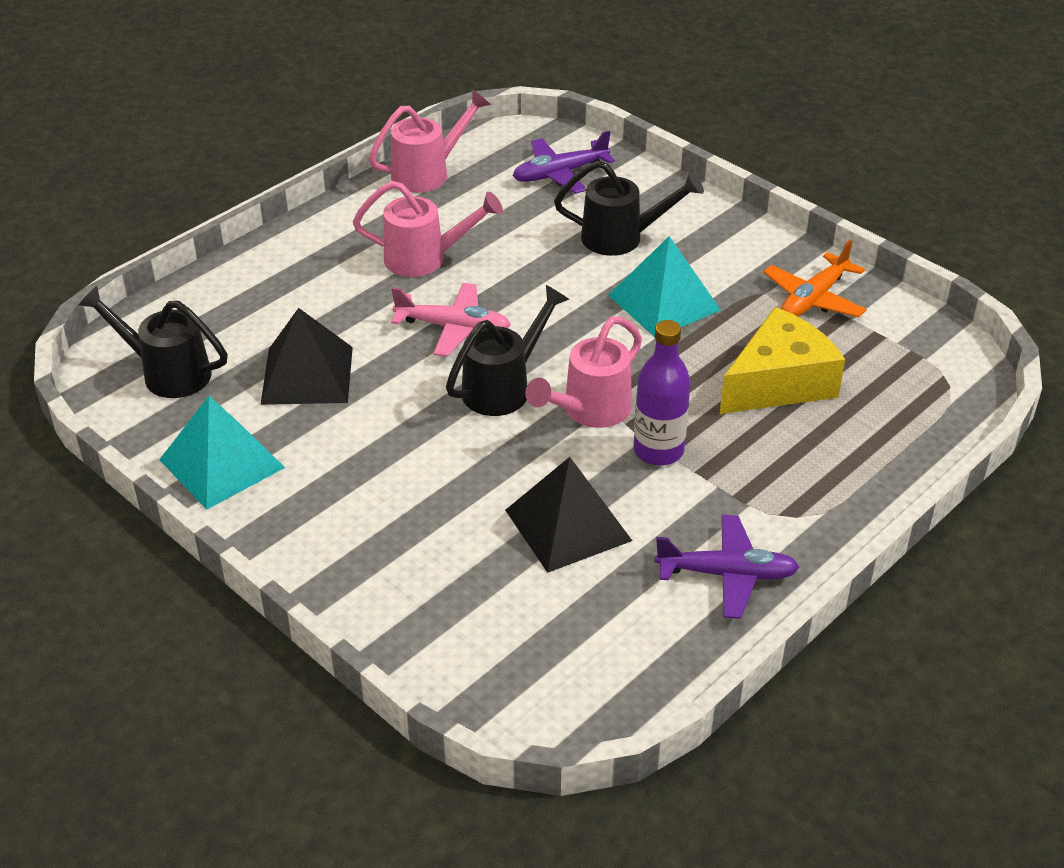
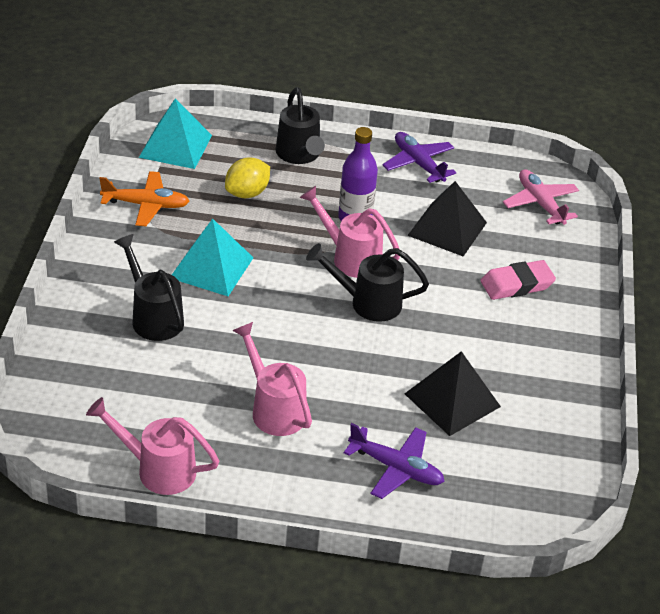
camera: 130 degrees left, 0 degrees up
(167, 373) = (526, 474): black watering can -> black watering can (299, 155)
(221, 463) = (563, 392): turquoise pyramid -> turquoise pyramid (175, 146)
(411, 529) = (517, 284): none -> pink eraser
(453, 328) = (335, 353): pink plane -> pink plane (540, 203)
(559, 174) = (92, 387): purple plane -> purple plane (396, 468)
(589, 411) = (350, 257): pink watering can -> pink watering can turned 150 degrees counterclockwise
(779, 383) = (247, 193): yellow cheese -> yellow lemon

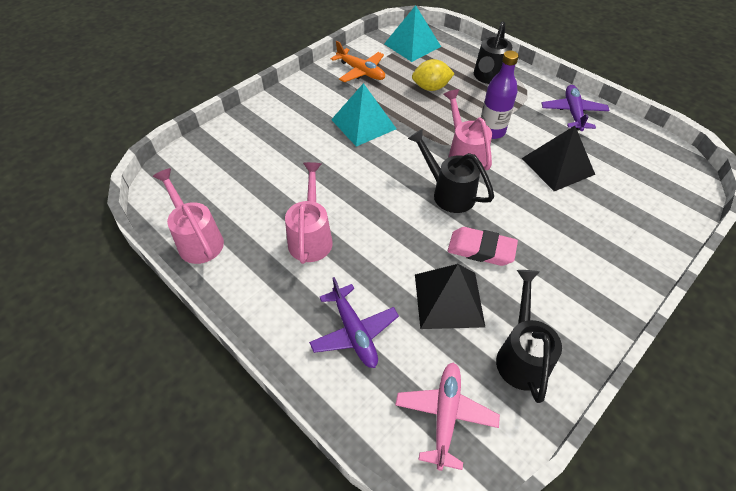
camera: 40 degrees right, 10 degrees up
(153, 316) = (297, 139): black watering can -> black watering can (521, 355)
(517, 284) = (582, 232): pink eraser -> pink eraser (481, 249)
(540, 203) = (654, 178): pink plane -> pink plane (445, 415)

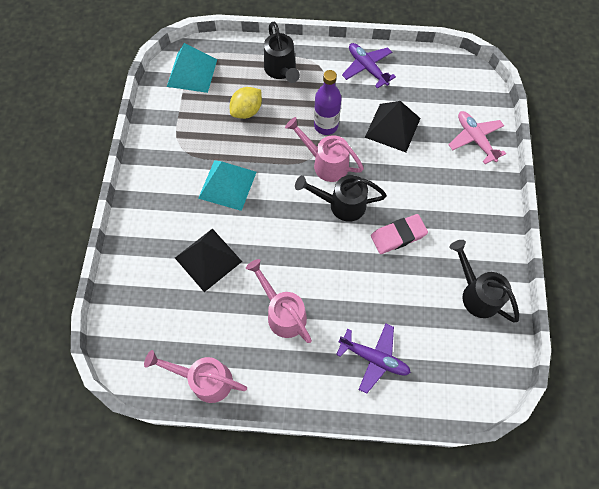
camera: 40 degrees left, 15 degrees up
(361, 71) = (176, 131): orange plane -> none
(445, 415) = (467, 366): pink plane -> pink plane (475, 139)
(448, 299) = (408, 289): black pyramid -> black pyramid (208, 259)

